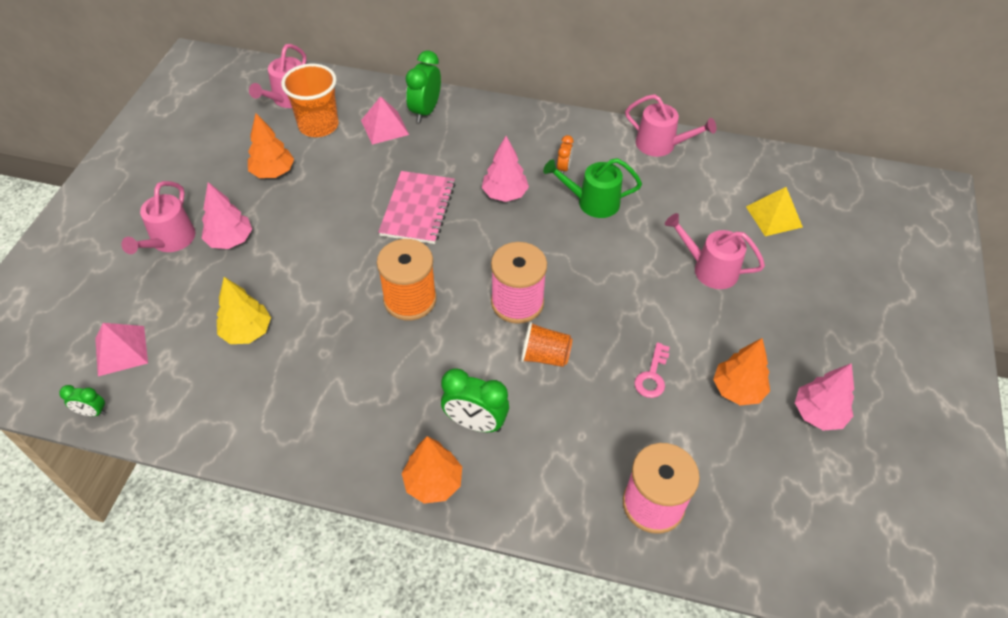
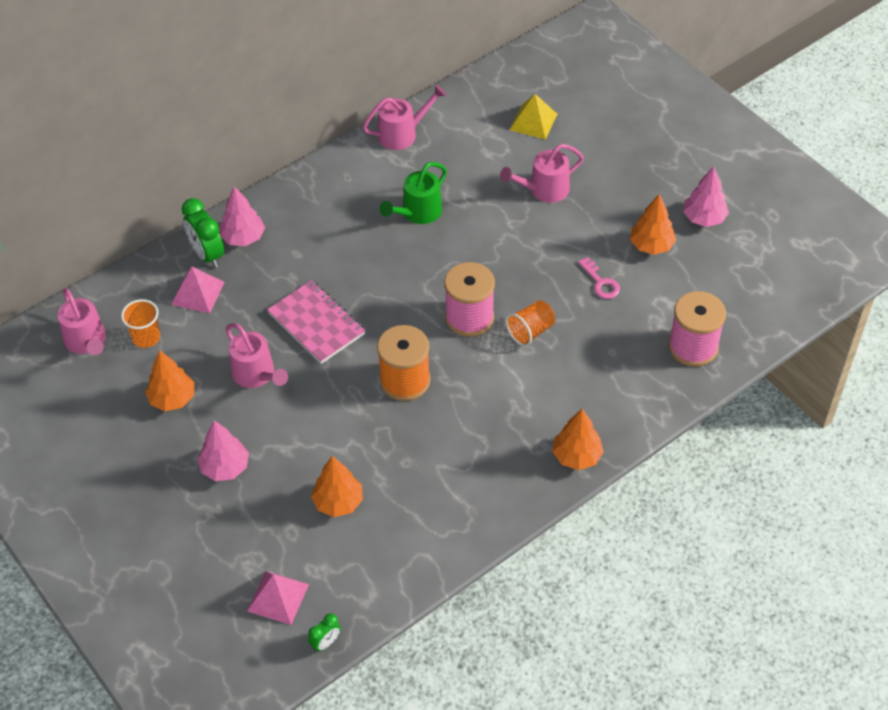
camera: 50 degrees left, 0 degrees up
(170, 241) = (183, 511): pink watering can -> pink watering can (256, 374)
(247, 332) = (338, 502): yellow tree -> orange tree
(318, 125) = (146, 337): orange cup -> orange cup, size x0.64
(475, 423) = (550, 404): green clock -> none
(505, 194) = (356, 260): pink tree -> pink tree (243, 238)
(563, 168) = (366, 207): orange clock -> none

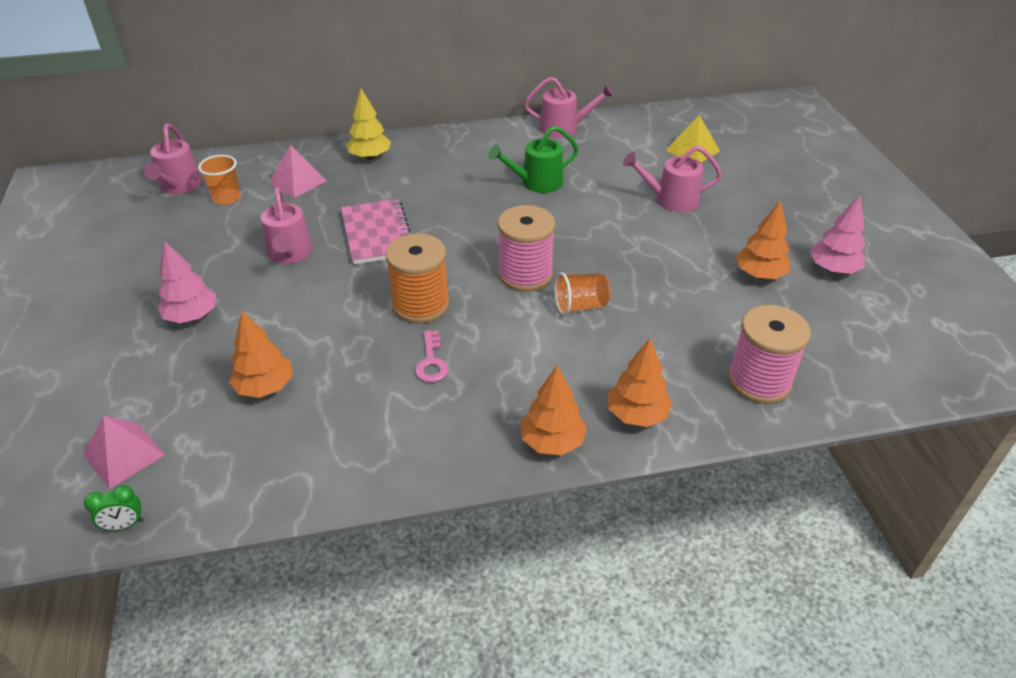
camera: 25 degrees right, 10 degrees down
(172, 399) = (202, 247): orange tree -> orange tree (637, 415)
(207, 255) = (330, 159): green clock -> none
(243, 238) = (370, 157): pink tree -> yellow tree
(601, 282) = (684, 288): pink key -> pink key (431, 362)

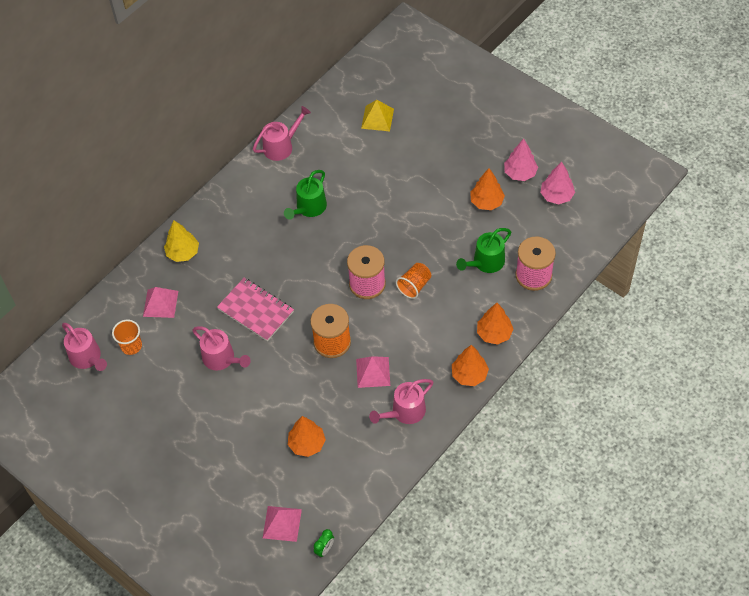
camera: 35 degrees left, 15 degrees up
(192, 316) = (218, 434): pink tree -> pink tree (556, 196)
(431, 362) = (373, 372): pink key -> pink pyramid
(671, 200) = (398, 172): pink watering can -> pink watering can (405, 412)
(700, 332) = (486, 262): none -> green watering can

